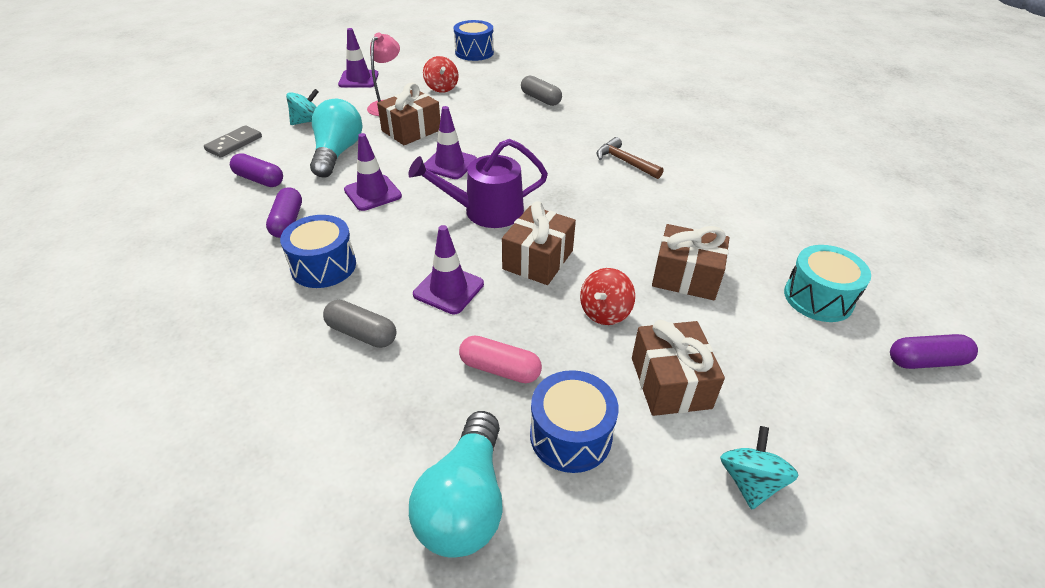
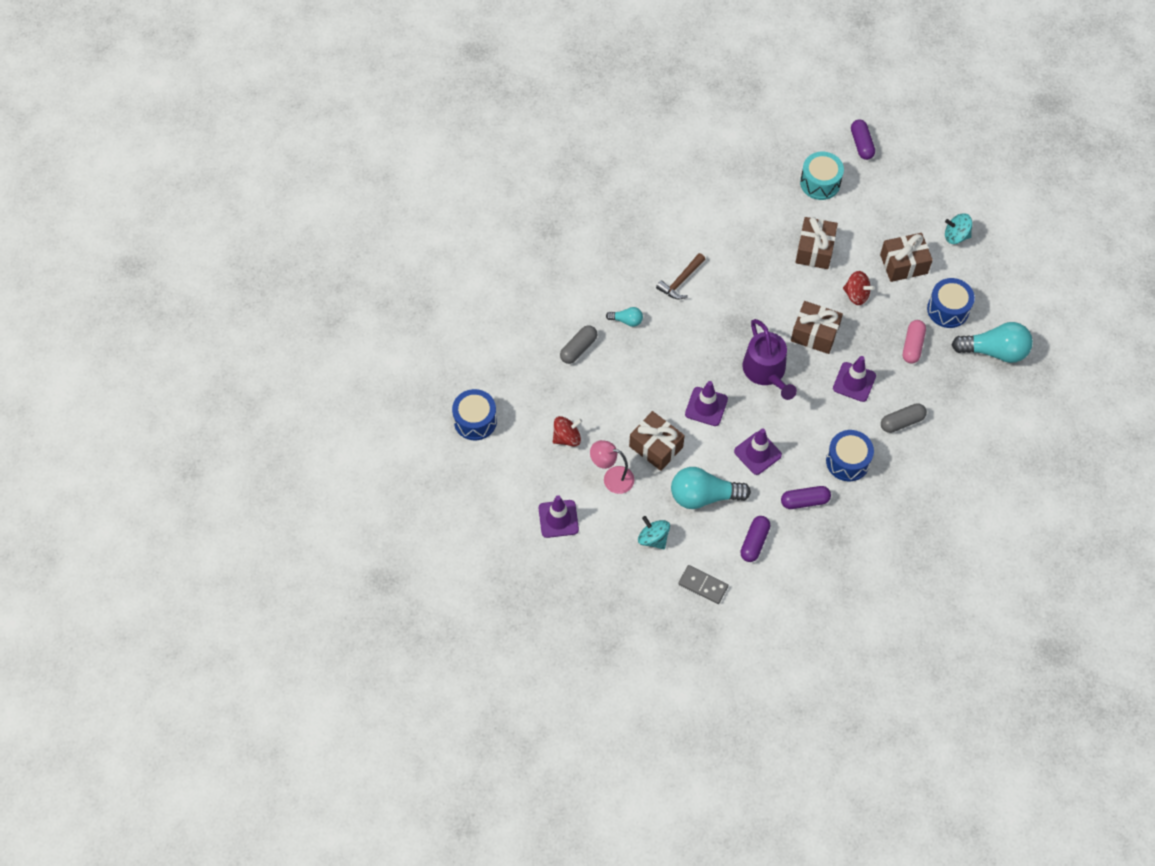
camera: 95 degrees left, 20 degrees up
(362, 333) = (902, 422): grey capsule -> grey capsule turned 45 degrees clockwise
(572, 125) = (626, 320): none -> turquoise light bulb

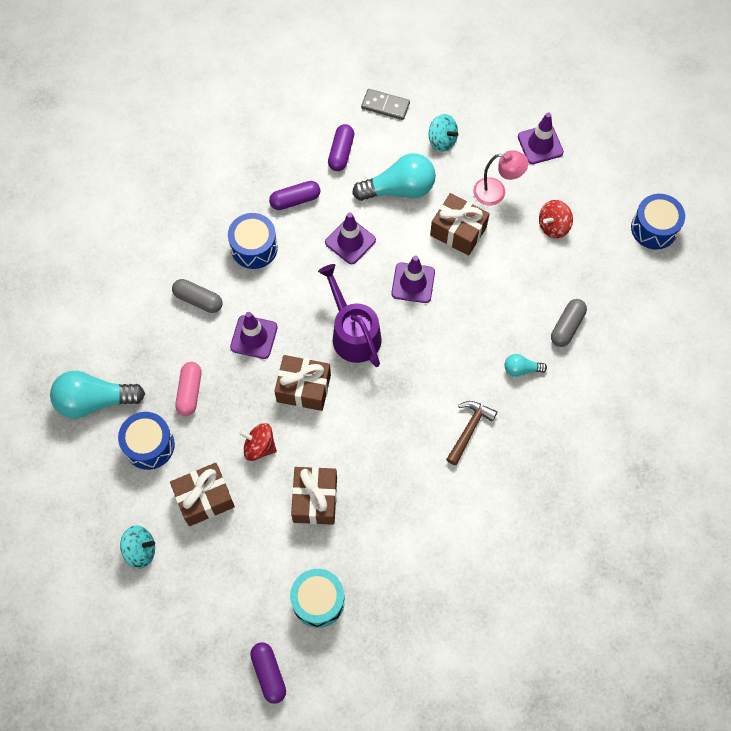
camera: 170 degrees right, 5 degrees up
(902, 422) = (198, 300): grey capsule -> grey capsule turned 60 degrees clockwise

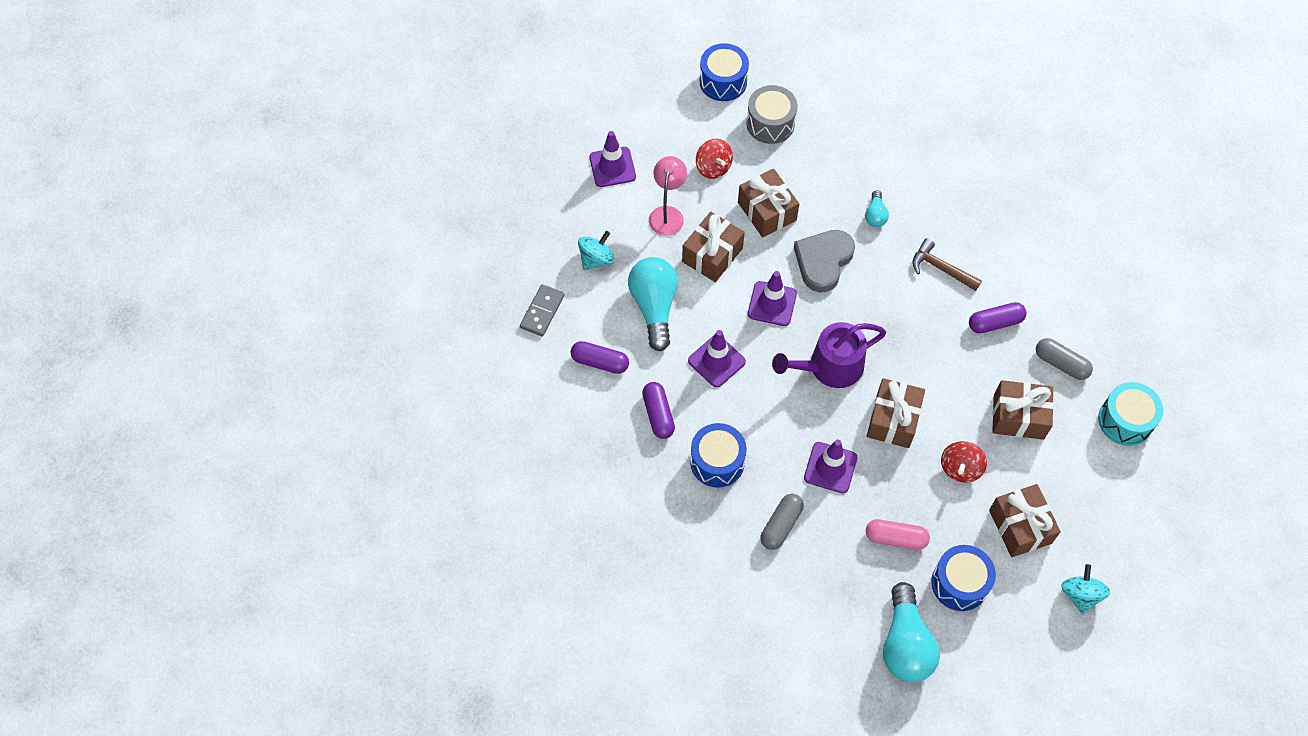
camera: 85 degrees left, 5 degrees down
(269, 674) = (1202, 471): purple capsule -> purple capsule (995, 323)
(463, 324) = (823, 261): none -> grey heart
(511, 274) = (766, 211): none -> brown gift
(567, 326) = (829, 170): grey capsule -> grey capsule (1061, 364)
(612, 272) = (770, 123): none -> grey drum

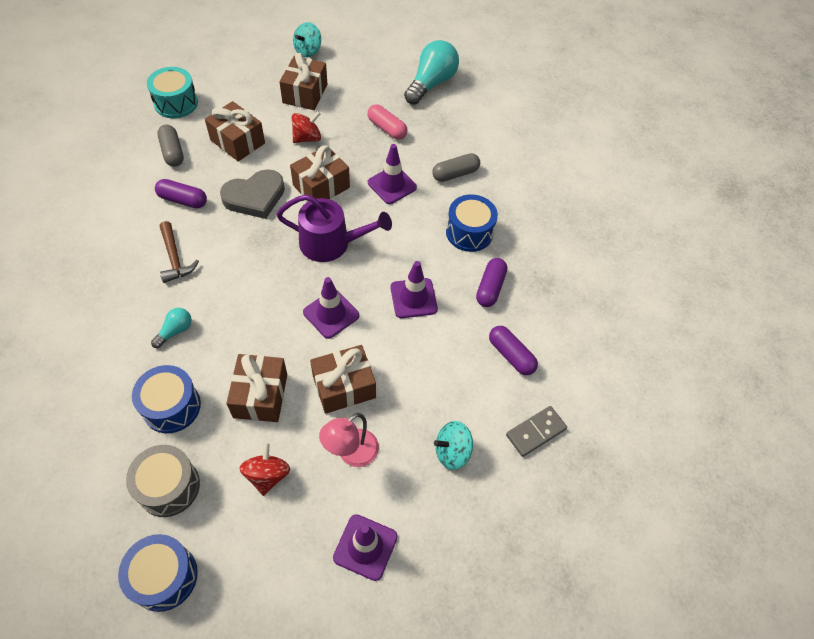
camera: 150 degrees left, 5 degrees down
(654, 307) = (431, 372): turquoise light bulb -> none
(823, 261) = (257, 321): grey heart -> grey heart (255, 197)
(959, 583) = (371, 90): blue drum -> blue drum (171, 406)

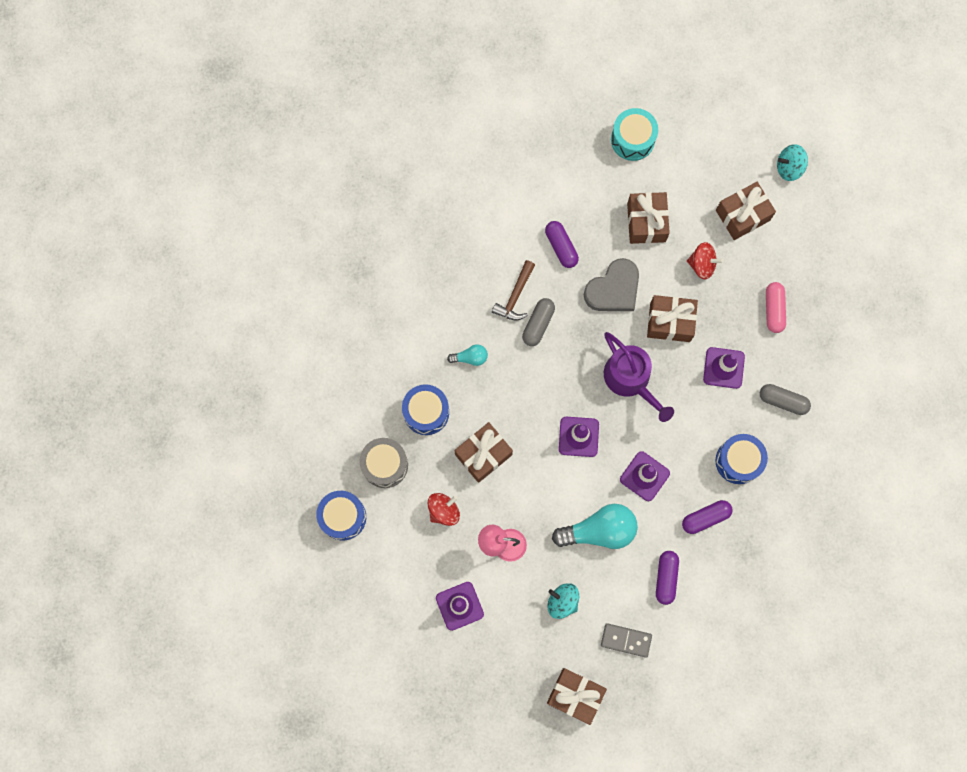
camera: 50 degrees right, 20 degrees up
(172, 152) = (590, 191): grey capsule -> grey capsule (538, 324)
(255, 197) = (613, 289): grey heart -> grey heart turned 60 degrees counterclockwise
(344, 387) = (538, 497): brown gift -> brown gift (575, 695)
(431, 84) = (858, 294): turquoise light bulb -> turquoise light bulb (599, 530)

